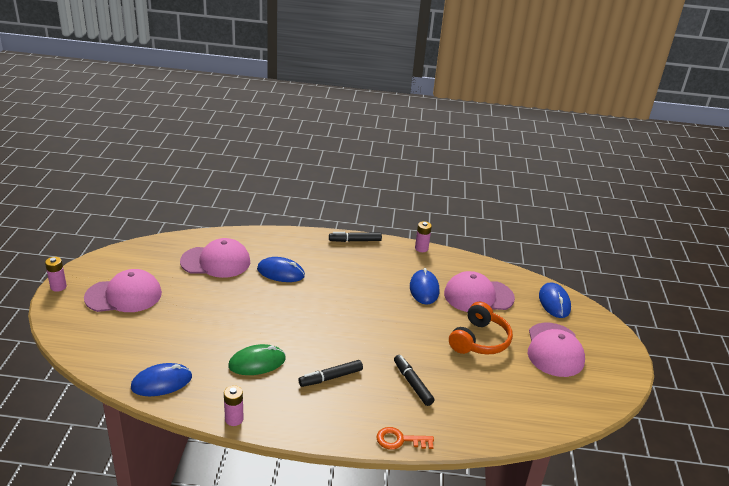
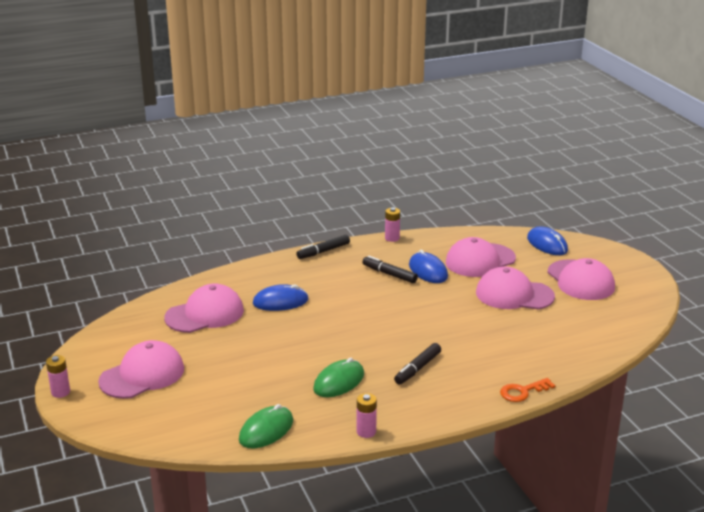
camera: 25 degrees left, 5 degrees down
(161, 382) = (266, 430): blue mouse -> green mouse
(412, 383) = (491, 347): black marker -> black marker (389, 274)
(479, 340) = (514, 294): orange headphones -> pink cap

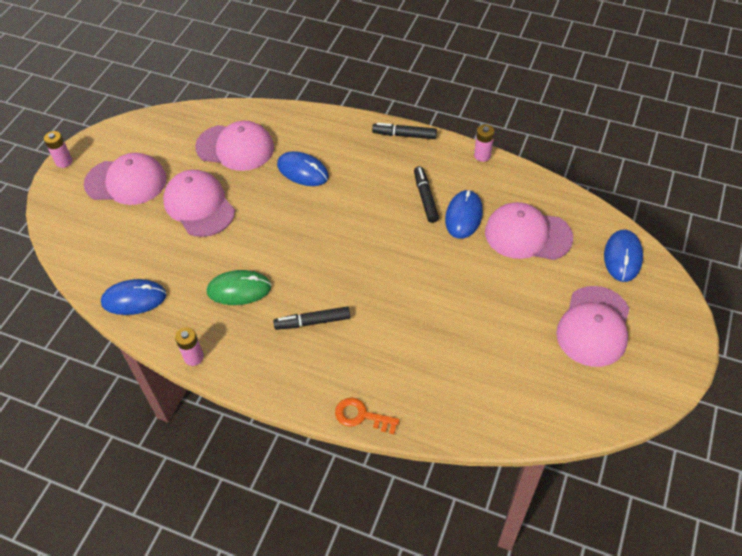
camera: 45 degrees right, 25 degrees up
(266, 430) = (134, 299): green mouse -> blue mouse
(514, 294) = (504, 298): pink cap -> pink cap (199, 206)

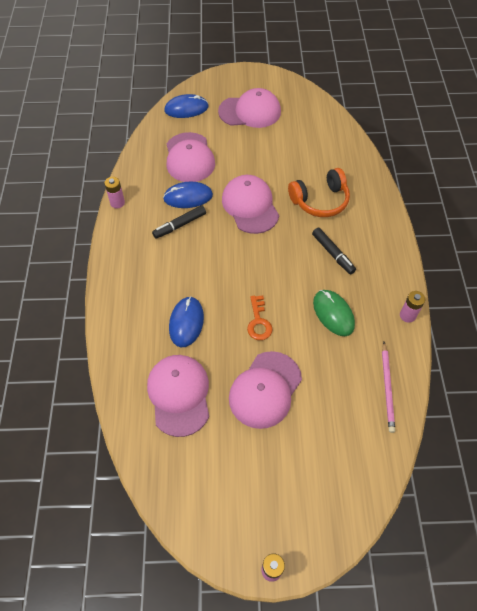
camera: 115 degrees left, 5 degrees up
(126, 181) = (268, 478): pink cap -> pink cap (250, 206)
(134, 299) = (387, 388): blue mouse -> pink pencil
(361, 416) = (383, 201): orange key -> orange key (258, 322)
(396, 343) = (320, 201): none -> orange headphones
(404, 135) = (111, 262): black marker -> none

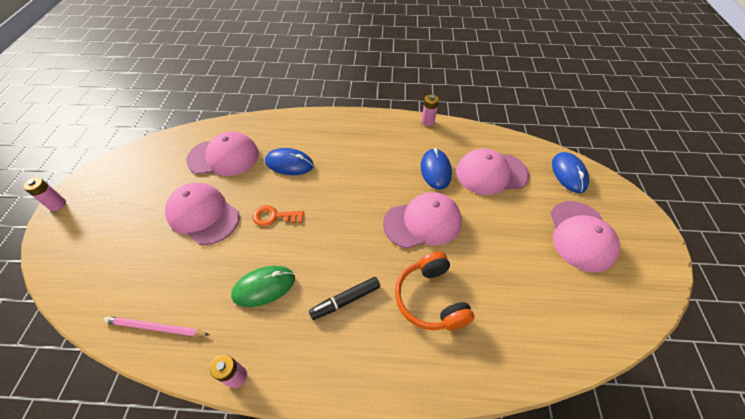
camera: 95 degrees right, 5 degrees down
(180, 225) = (399, 163): black marker -> none

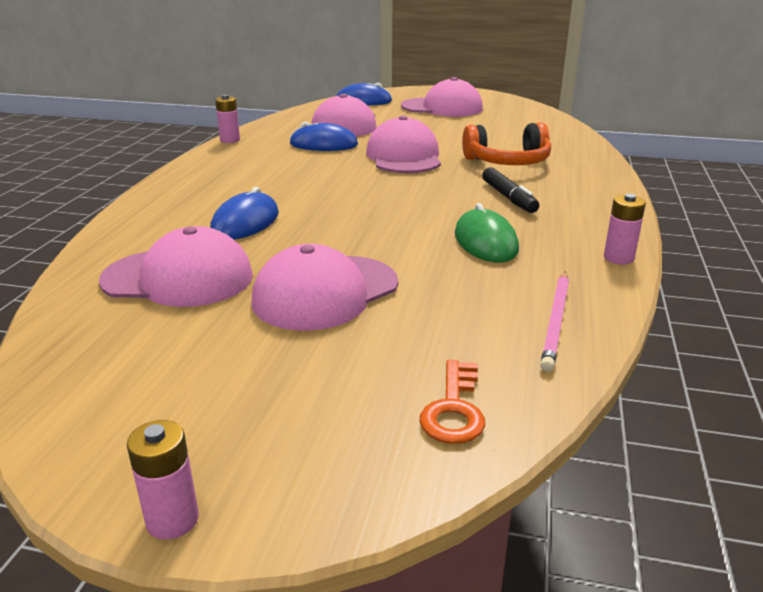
camera: 80 degrees left, 25 degrees down
(224, 157) = (178, 278): pink cap -> pink cap turned 90 degrees clockwise
(274, 216) = (357, 234): orange key -> orange key (454, 409)

